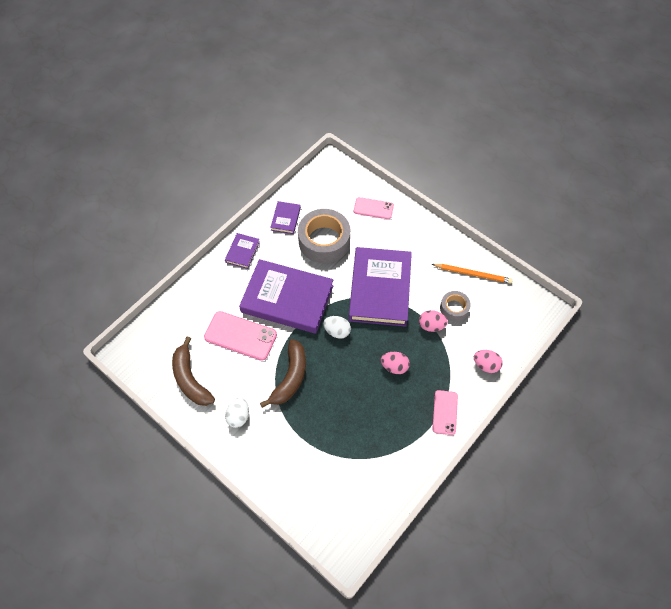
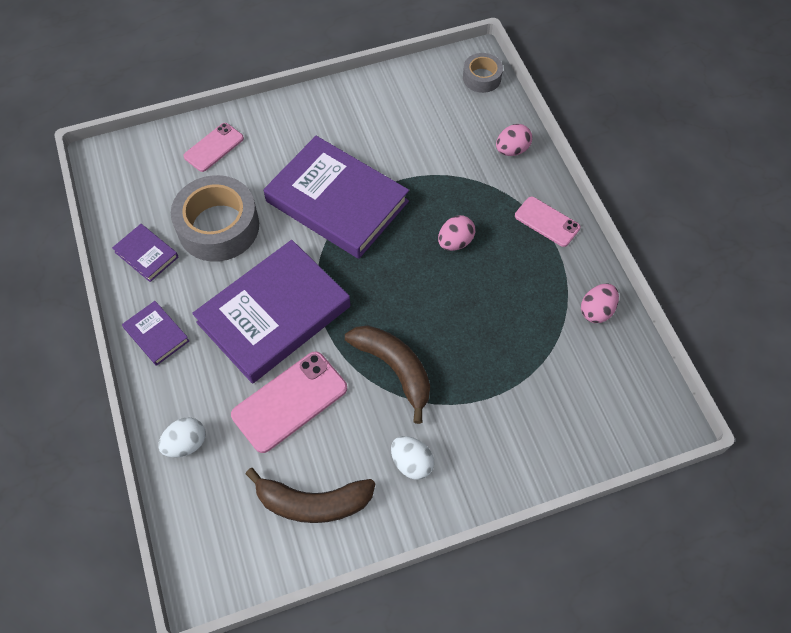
camera: 60 degrees left, 0 degrees up
(337, 331) = (364, 280): white egg -> white egg (186, 444)
(431, 325) = (425, 175): pink egg -> pink egg (596, 311)
(454, 308) = (418, 140): grey tape -> grey tape (482, 78)
(473, 274) = (386, 98): orange pencil -> none

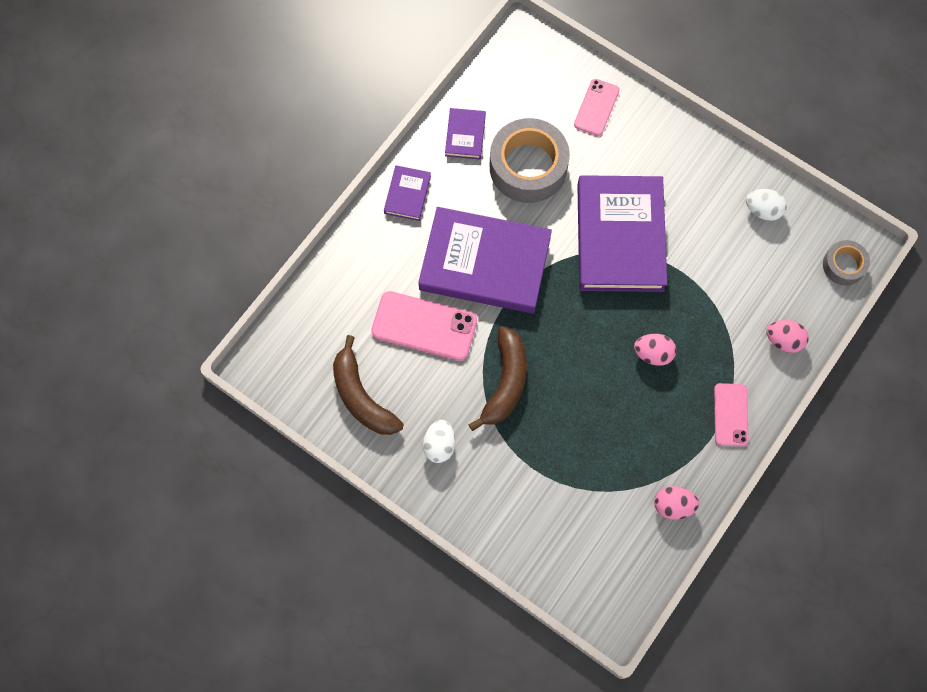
camera: 55 degrees right, 10 degrees up
(186, 444) = (342, 279): white egg -> white egg (763, 210)
(214, 147) = (596, 107): pink phone -> pink phone turned 75 degrees counterclockwise

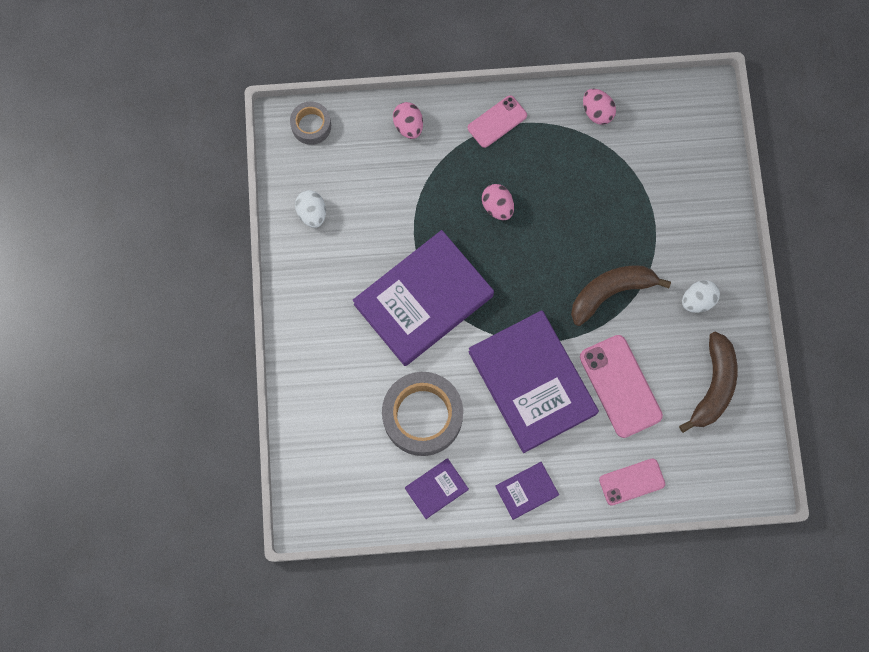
camera: 130 degrees left, 5 degrees up
(596, 107) = (324, 404): pink phone -> pink phone (632, 482)

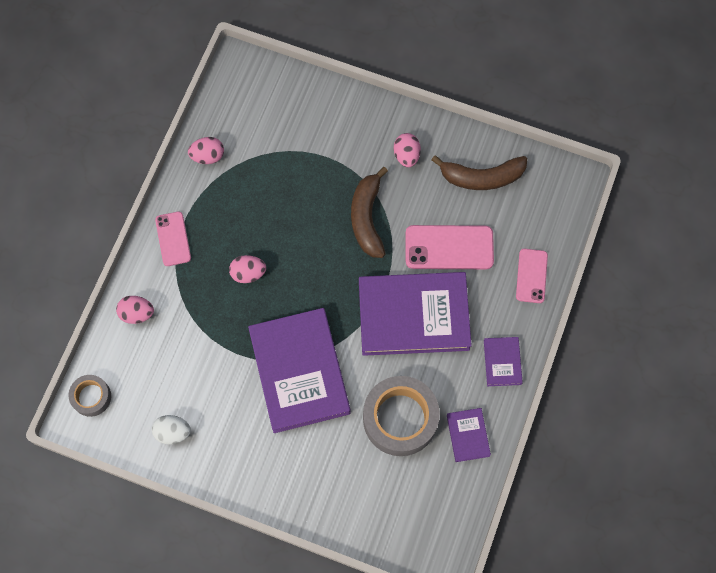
camera: 65 degrees left, 5 degrees down
(697, 300) = (406, 155): white egg -> pink egg
(713, 385) = (481, 177): brown banana -> brown banana turned 135 degrees clockwise

